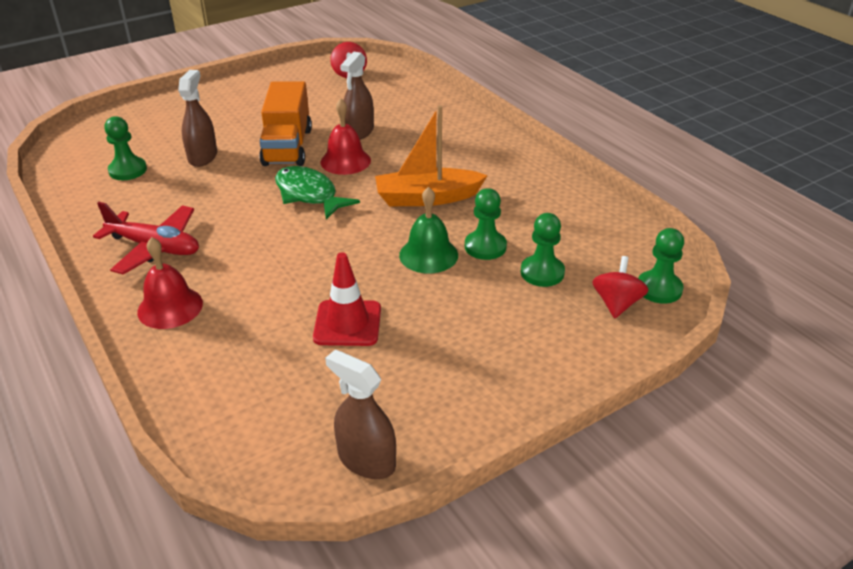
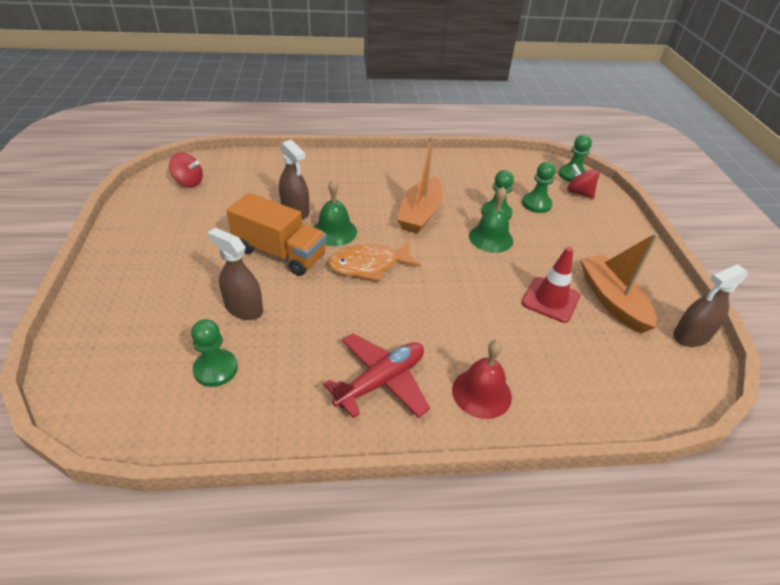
camera: 65 degrees left, 5 degrees up
(309, 195) = (369, 265): green fish -> orange fish
(345, 161) = (334, 231): red bell -> green bell
(386, 374) = (612, 300): none -> orange boat

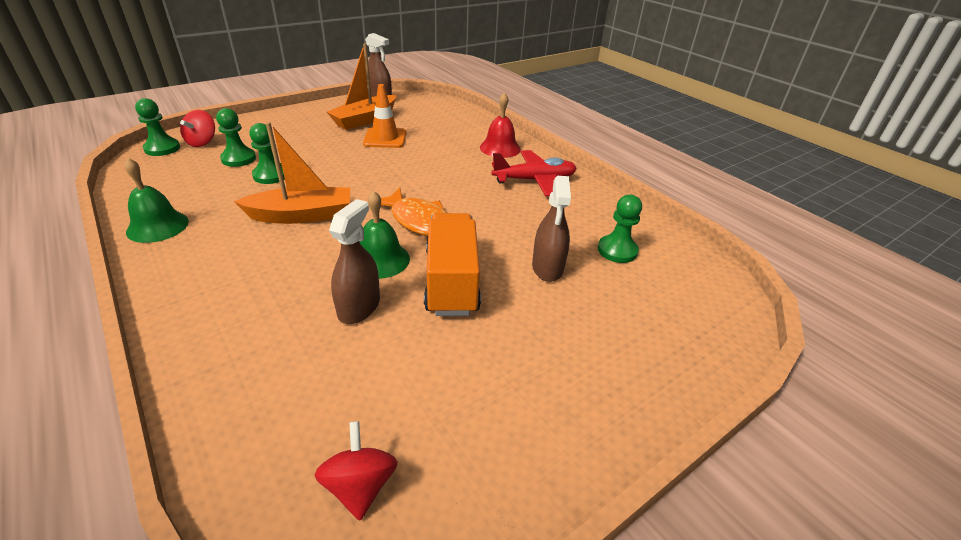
camera: 120 degrees left, 5 degrees down
(381, 381) = (534, 180): red plane -> red plane turned 150 degrees clockwise
(491, 238) = (319, 171): green bell -> green bell (157, 226)
(550, 299) = (385, 138): red traffic cone -> orange traffic cone

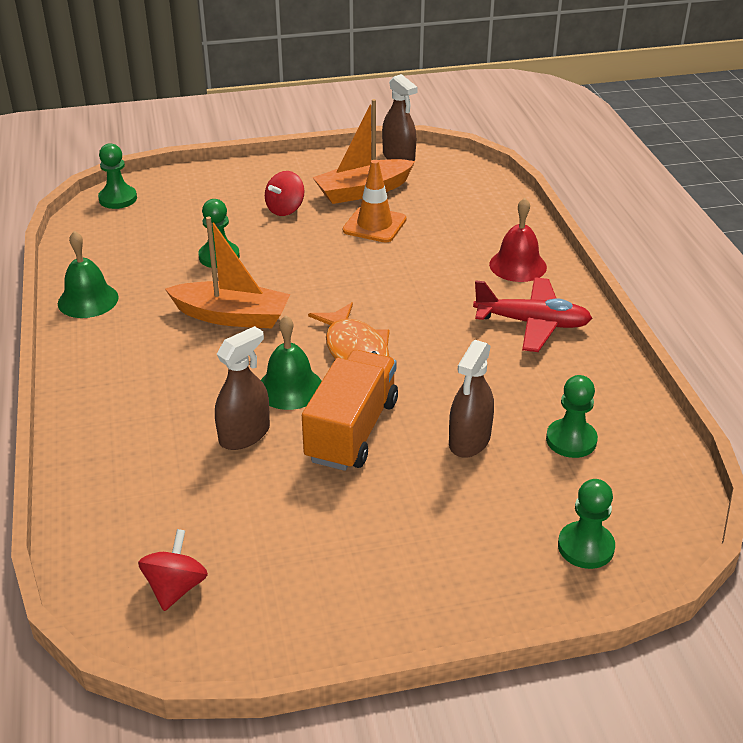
camera: 25 degrees right, 0 degrees up
(202, 142) = (161, 196): red spinning top -> red spinning top (285, 209)
(238, 159) = (193, 227): green pawn -> green pawn (585, 547)

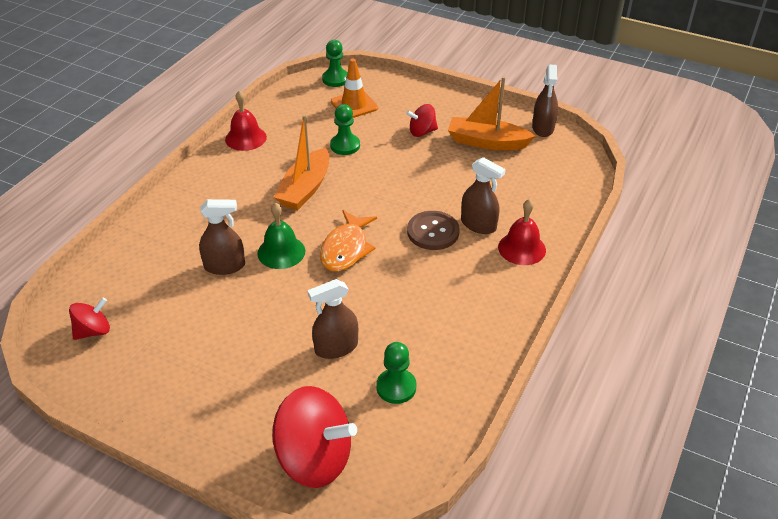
camera: 40 degrees right, 5 degrees up
(88, 300) = (245, 138): green bell -> red bell
(231, 316) = (305, 188): orange boat -> orange boat turned 60 degrees clockwise
(352, 430) = (280, 299): orange truck -> none
(374, 225) = (463, 170): orange traffic cone -> orange traffic cone (354, 105)
(419, 291) = (433, 232): none -> brown button
(453, 265) = (478, 225): none -> brown spray bottle
(532, 323) = (477, 294): red plane -> none
(585, 547) = (314, 458): green pawn -> red spinning top

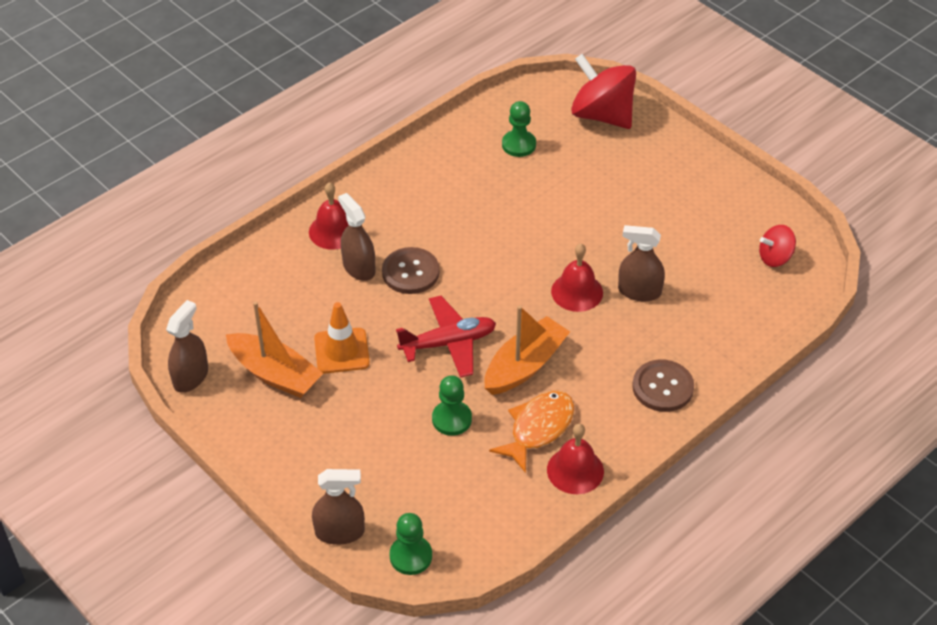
camera: 160 degrees left, 5 degrees up
(191, 199) = (662, 387): none -> brown button
(281, 252) = (577, 292): green bell -> red bell
(336, 347) = (556, 187): brown spray bottle -> brown spray bottle (340, 532)
(346, 249) = (509, 277): orange fish -> orange fish (538, 428)
(354, 105) = (408, 491): orange traffic cone -> orange traffic cone (341, 351)
(372, 189) = (448, 343): none -> red plane
(422, 132) = (344, 414): red spinning top -> none

